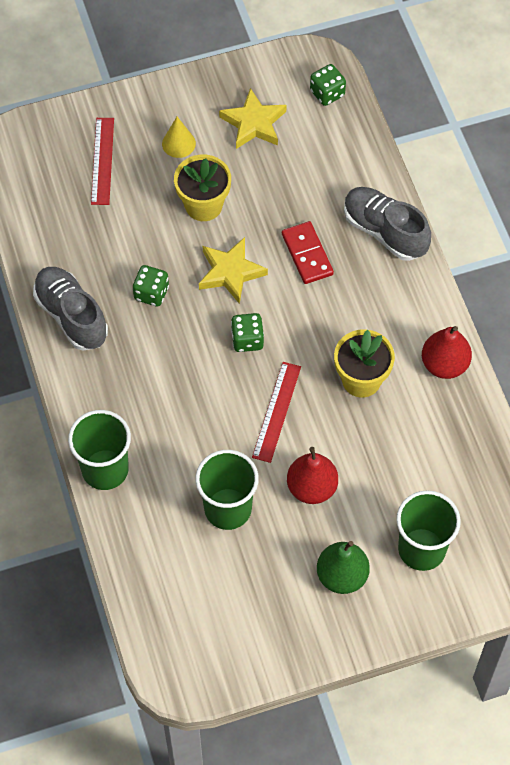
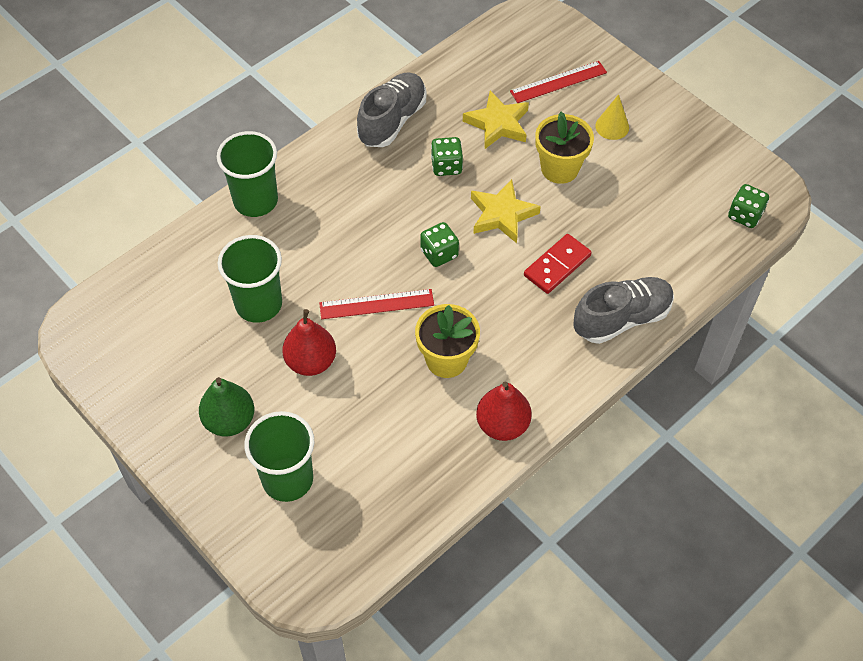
camera: 65 degrees right, 5 degrees down
(253, 123) = (671, 172): yellow star -> yellow star (498, 124)
(384, 231) = (621, 319): grey shoe -> grey shoe turned 45 degrees clockwise

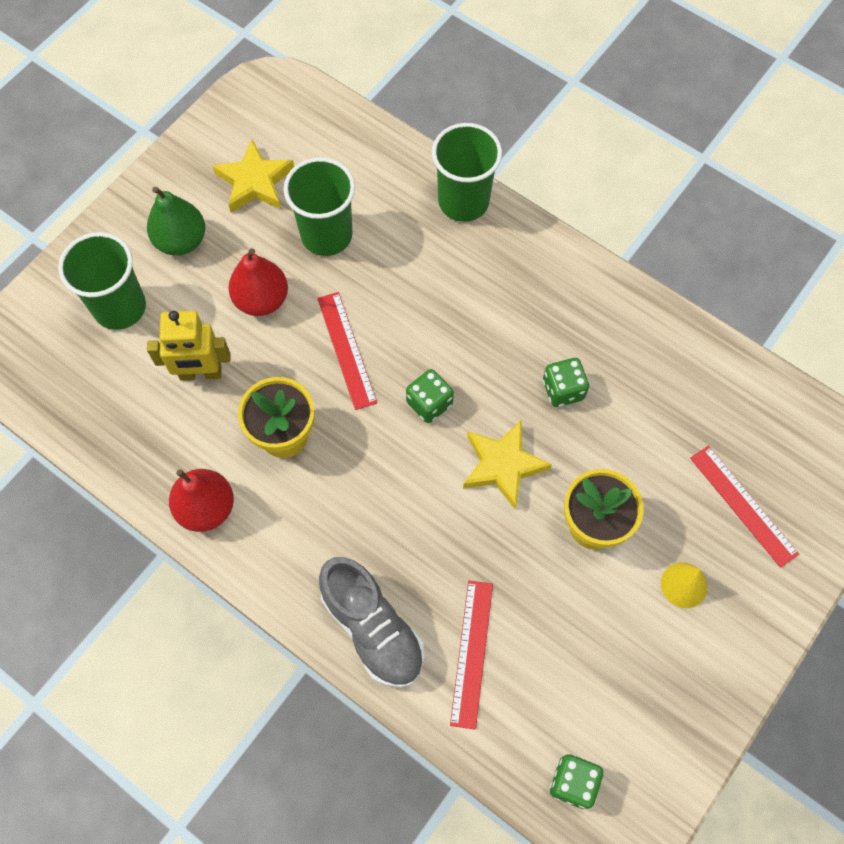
camera: 80 degrees right, 10 degrees up
(373, 417) = (200, 373): none -> yellow robot
(392, 121) = (618, 317): grey shoe -> none
(498, 124) = (648, 439): yellow star -> yellow star (255, 182)
(557, 266) = (438, 541): red domino -> none
(647, 259) = (471, 653): none -> red ruler

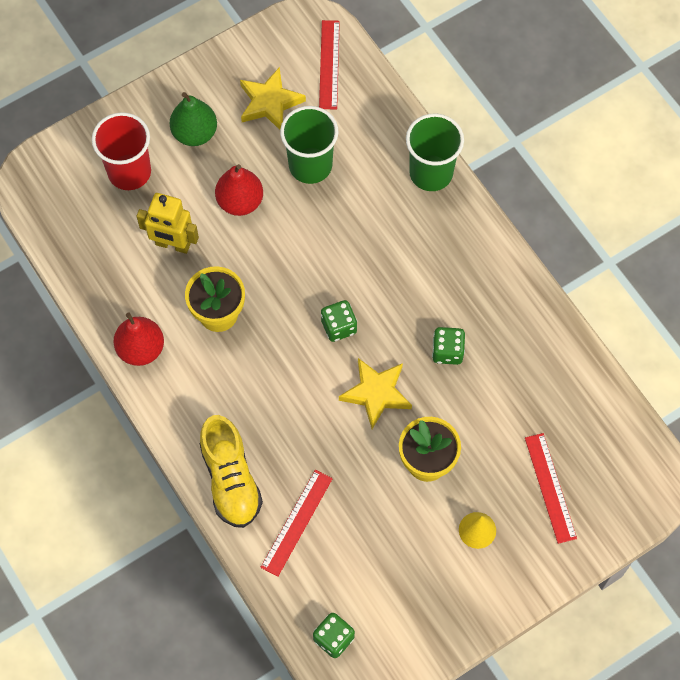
camera: 20 degrees right, 0 degrees up
(120, 307) = (129, 172): green cup -> red cup
(346, 350) = (291, 263): red ruler -> red ruler (329, 64)
(373, 629) = (231, 479): grey shoe -> yellow shoe

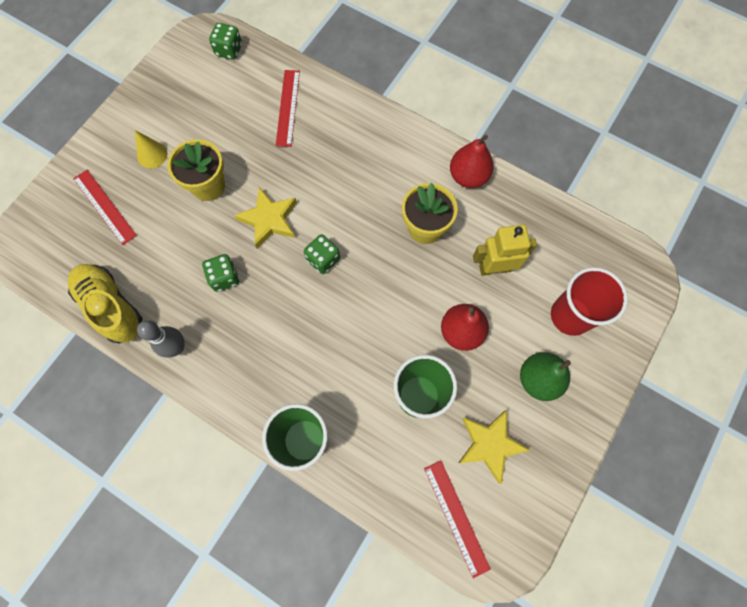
camera: 155 degrees right, 5 degrees up
(231, 479) = (349, 116): yellow shoe -> yellow shoe (111, 307)
(519, 302) = (177, 347): none -> grey bowling pin

